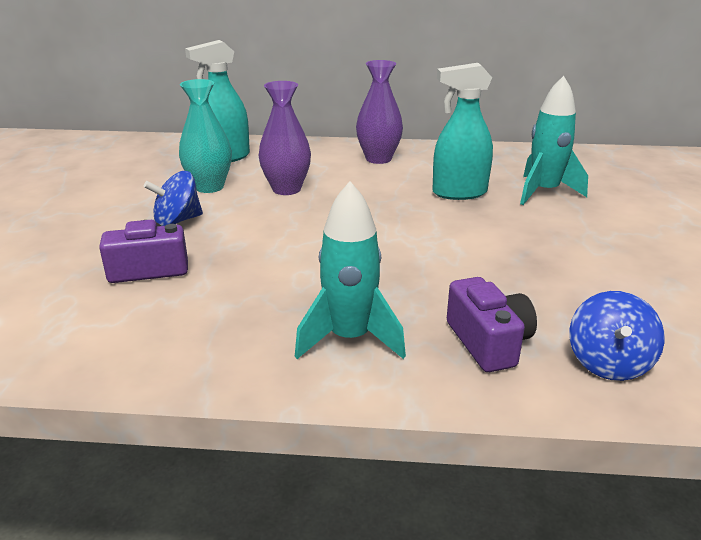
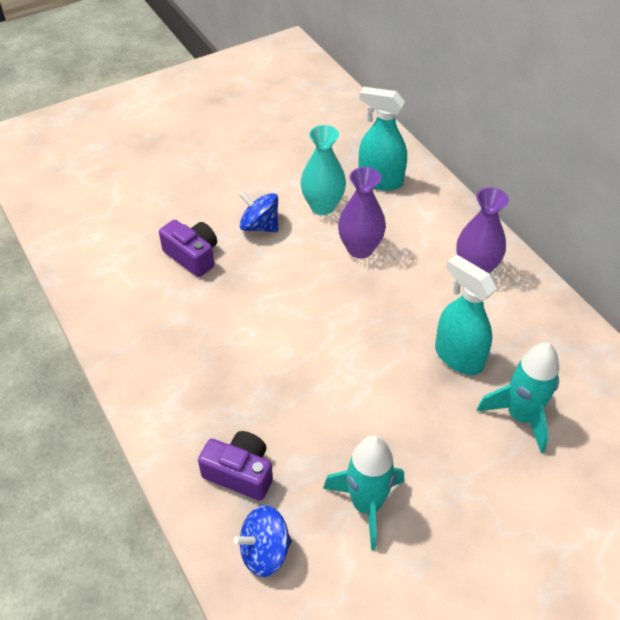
camera: 55 degrees right, 20 degrees up
(350, 338) = (192, 398): turquoise rocket -> turquoise rocket (366, 505)
(488, 342) = (240, 473): purple camera -> purple camera turned 105 degrees counterclockwise

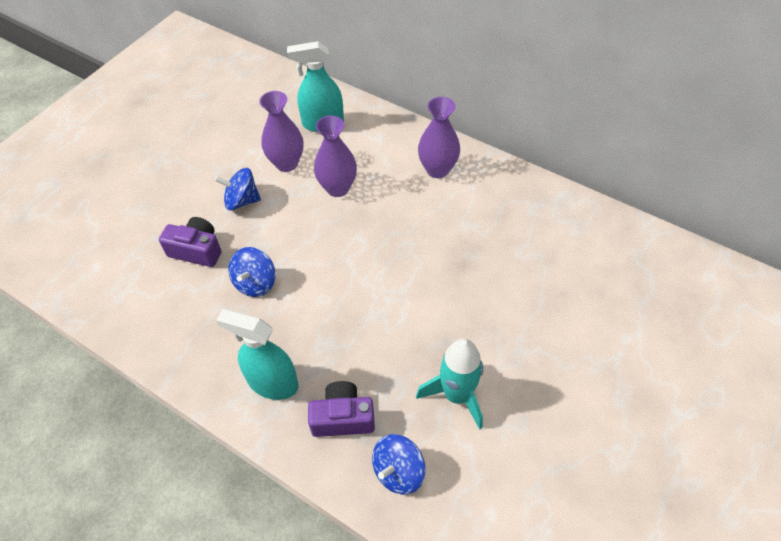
camera: 25 degrees left, 5 degrees up
(229, 308) = (255, 283): none -> blue spinning top
(322, 206) = (286, 163): turquoise vase -> purple vase
(458, 356) = (462, 245): turquoise spray bottle -> turquoise spray bottle (272, 383)
(520, 416) = (532, 273): turquoise rocket -> none

